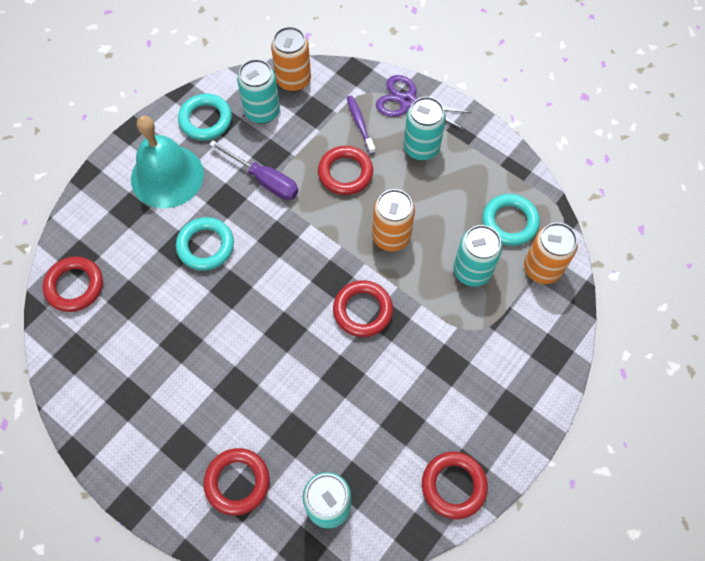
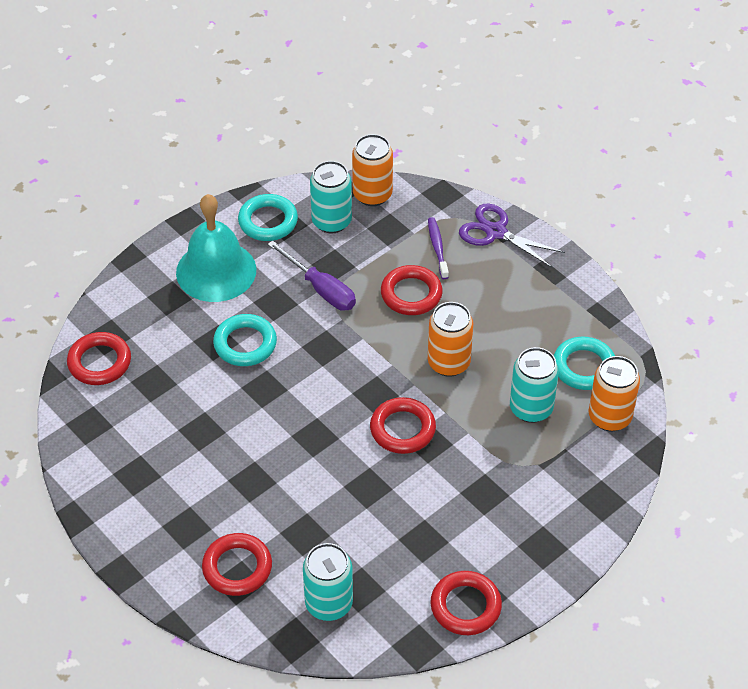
camera: 10 degrees right, 15 degrees down
(421, 148) = (501, 280): turquoise can -> none

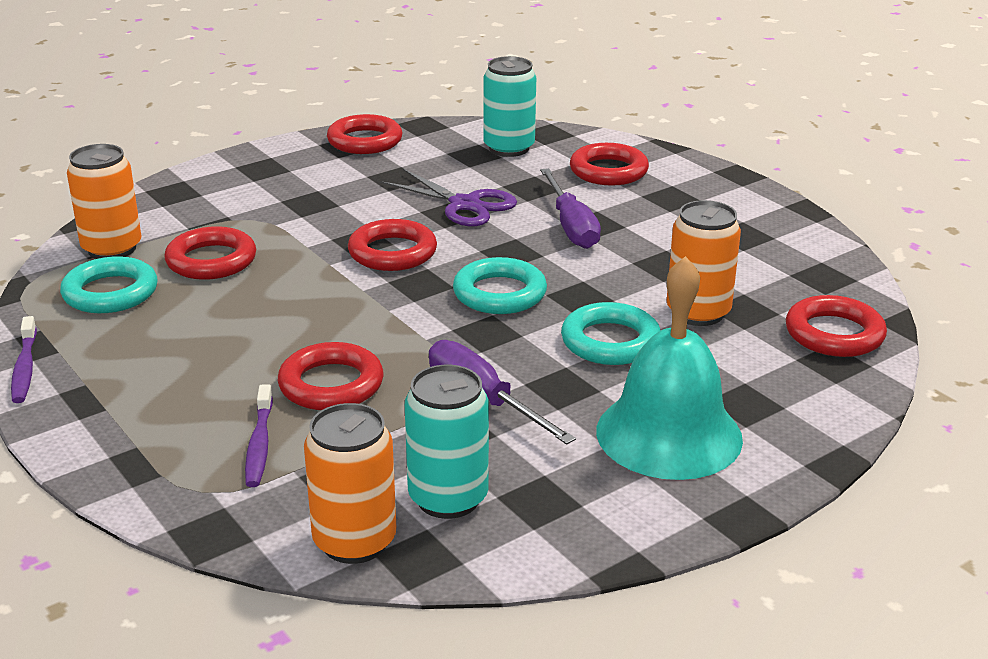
camera: 175 degrees left, 20 degrees down
(268, 221) = (575, 506): turquoise ring -> turquoise ring (499, 293)
(270, 475) = (571, 226): none -> purple screwdriver
(448, 363) = (304, 306): orange can -> orange can (698, 312)
(496, 232) = (139, 461): purple scissors -> purple scissors (465, 205)
(531, 408) = (211, 260): turquoise can -> red ring
(597, 293) = (25, 368): none -> purple toothbrush

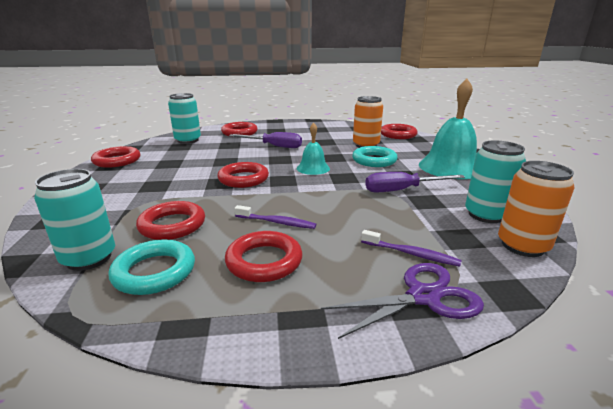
camera: 60 degrees left, 5 degrees down
(25, 368) = (218, 342): purple toothbrush -> purple toothbrush (277, 222)
(112, 249) = (89, 258): orange can -> turquoise can
(331, 384) = (360, 220): red ring -> red ring (264, 261)
(465, 205) = (223, 157): purple scissors -> purple scissors (423, 297)
(499, 293) = (313, 168): turquoise ring -> turquoise bell

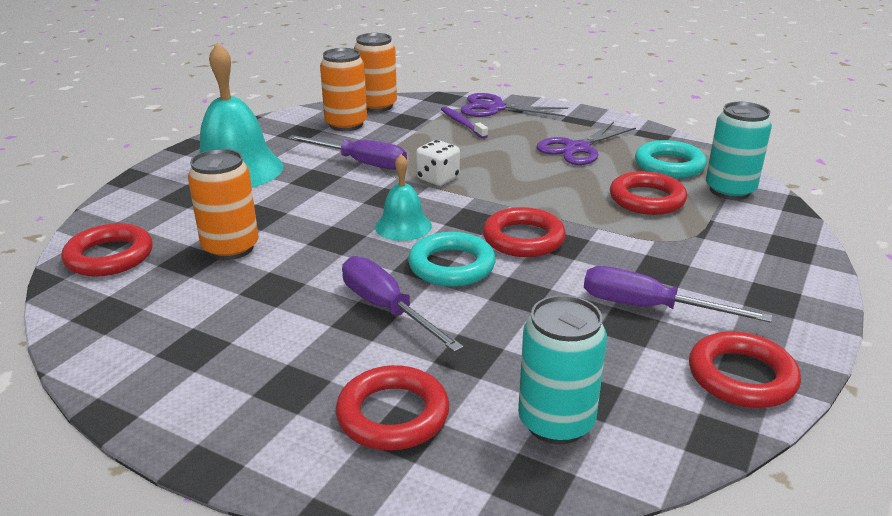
camera: 145 degrees left, 5 degrees up
(160, 170) = (648, 307): none -> purple screwdriver
(264, 261) = (577, 148): red ring -> purple scissors
(277, 222) = (538, 171): purple toothbrush -> none
(338, 195) = (438, 178): none -> white dice
(374, 160) = (295, 211): turquoise ring -> turquoise ring (451, 266)
(486, 215) = (346, 124): turquoise can -> orange can

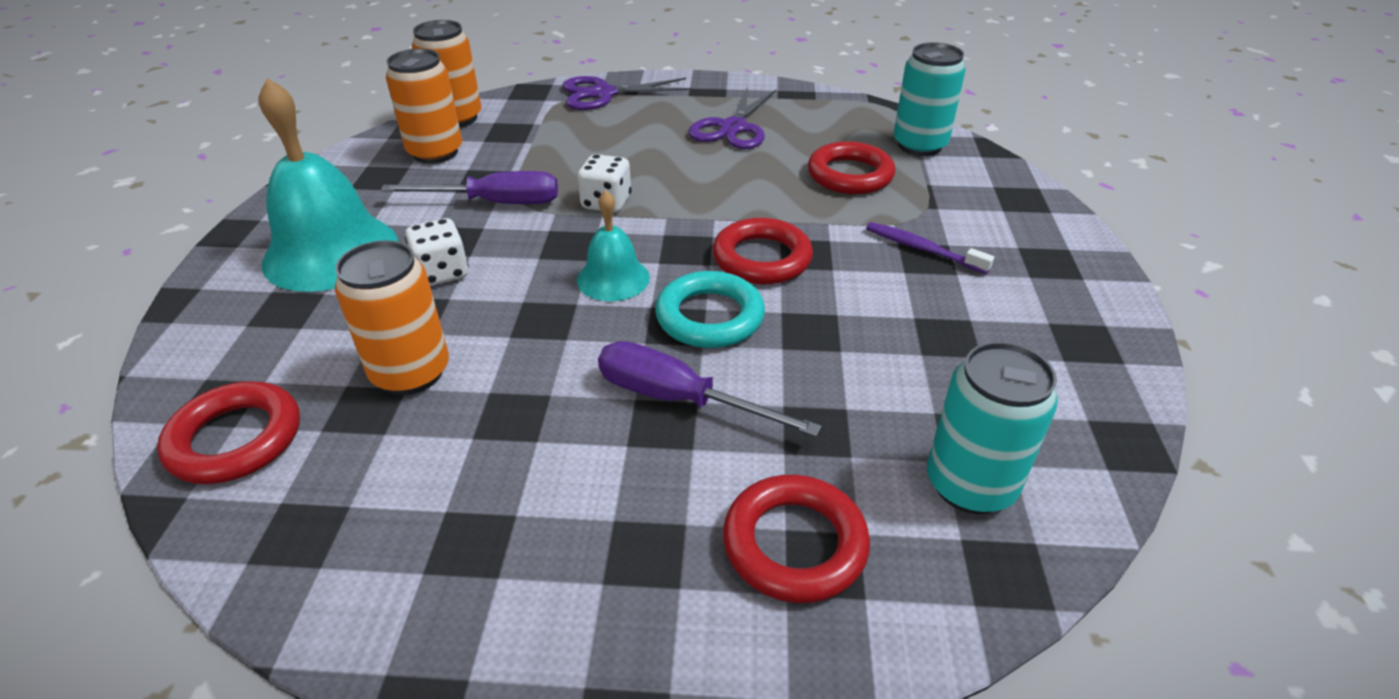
camera: 25 degrees left, 10 degrees up
(294, 196) = (442, 273): none -> white dice
(462, 123) = (580, 121): purple toothbrush -> purple toothbrush (922, 249)
(648, 307) = (950, 308): purple screwdriver -> none
(669, 165) = (840, 128): turquoise ring -> none
(741, 376) = (1092, 363): red ring -> none

